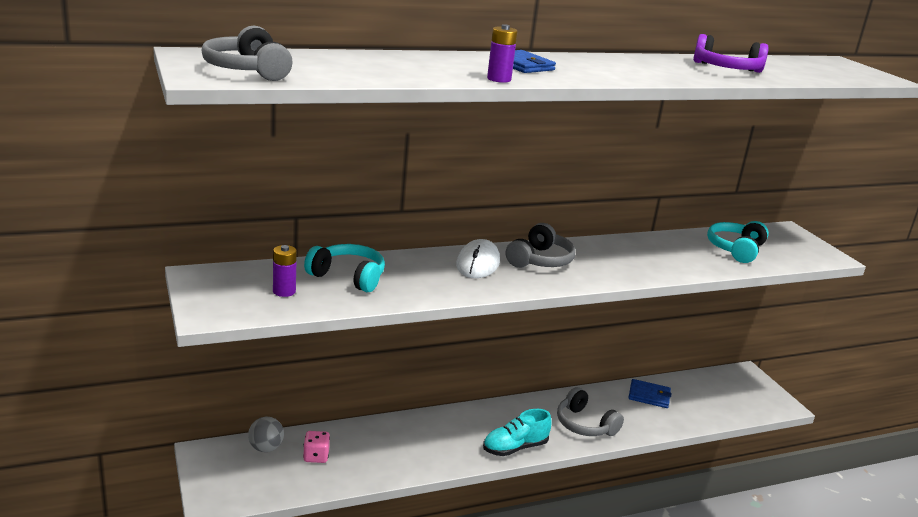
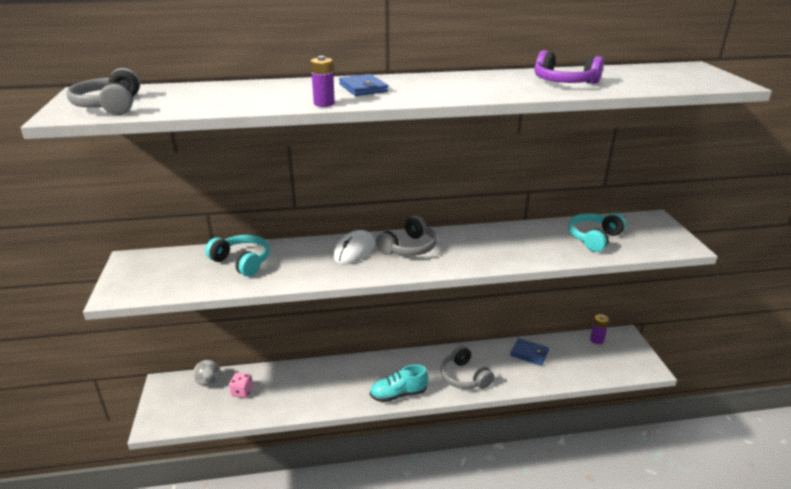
camera: 15 degrees right, 5 degrees up
(284, 291) = (185, 274): purple battery -> purple battery (597, 340)

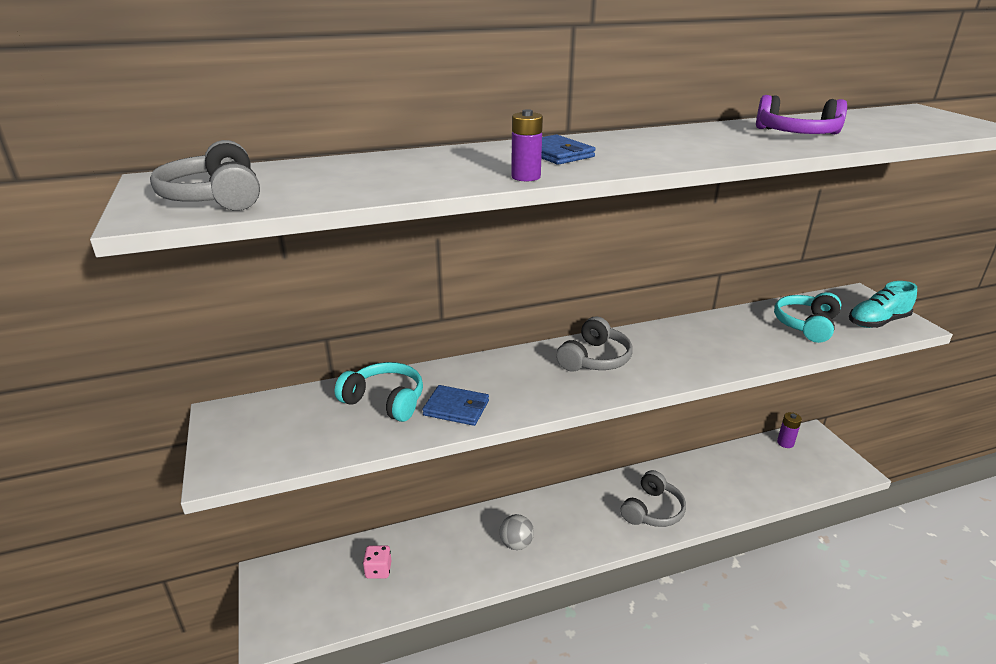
camera: 10 degrees left, 0 degrees up
(209, 382) = (328, 563): grey ball -> grey ball (516, 544)
(354, 250) = (527, 369): white mouse -> none
(398, 394) = (581, 544): turquoise shoe -> turquoise shoe (877, 322)
(464, 377) = (652, 510): grey headphones -> grey headphones turned 105 degrees counterclockwise
(529, 353) = (716, 469): blue wallet -> blue wallet (456, 408)

